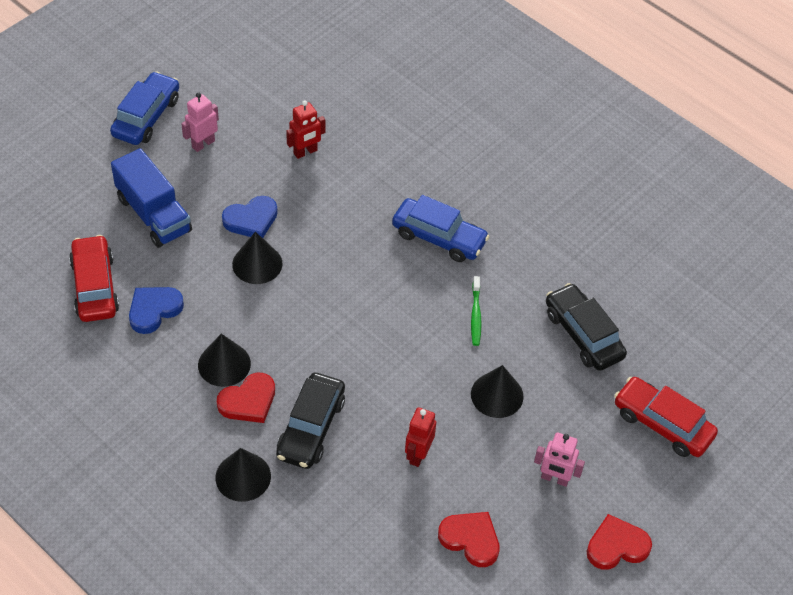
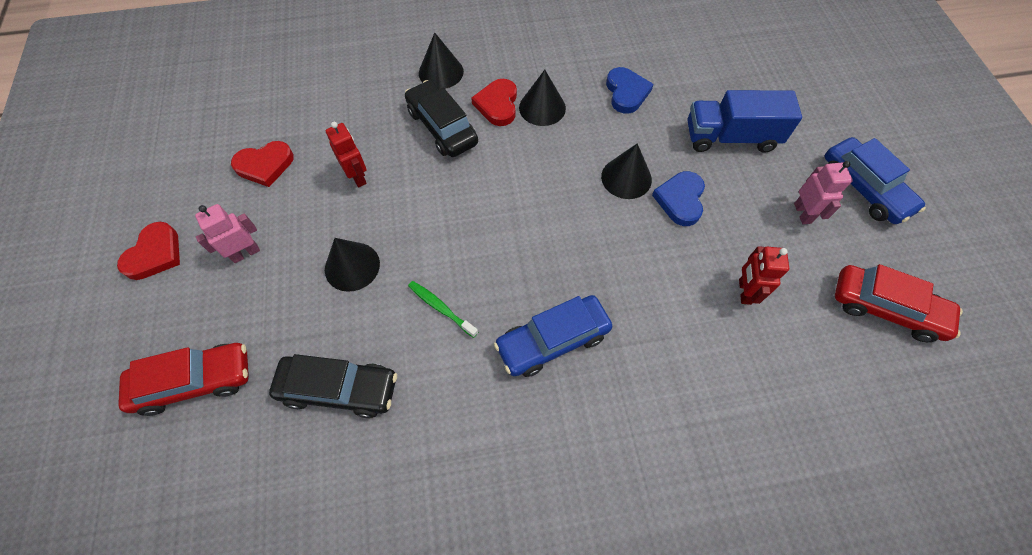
camera: 130 degrees right, 10 degrees up
(95, 286) = (675, 71): red car -> red car (885, 308)

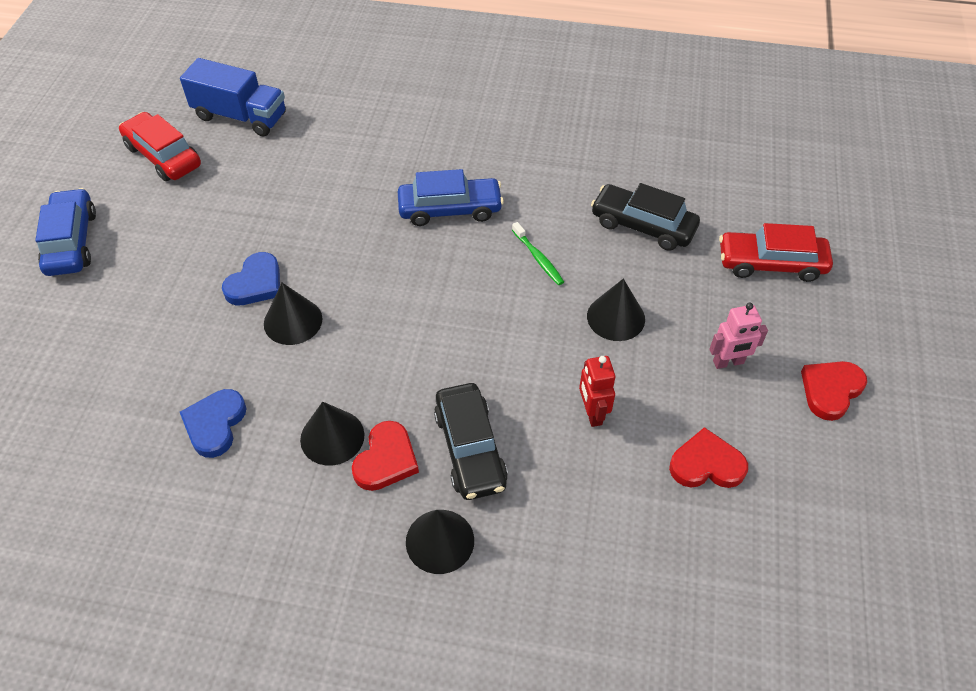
camera: 160 degrees left, 10 degrees down
(730, 137) = (146, 330): blue truck -> blue truck (240, 116)
(744, 291) = (264, 197): red robot -> none
(802, 213) = (152, 238): pink robot -> none

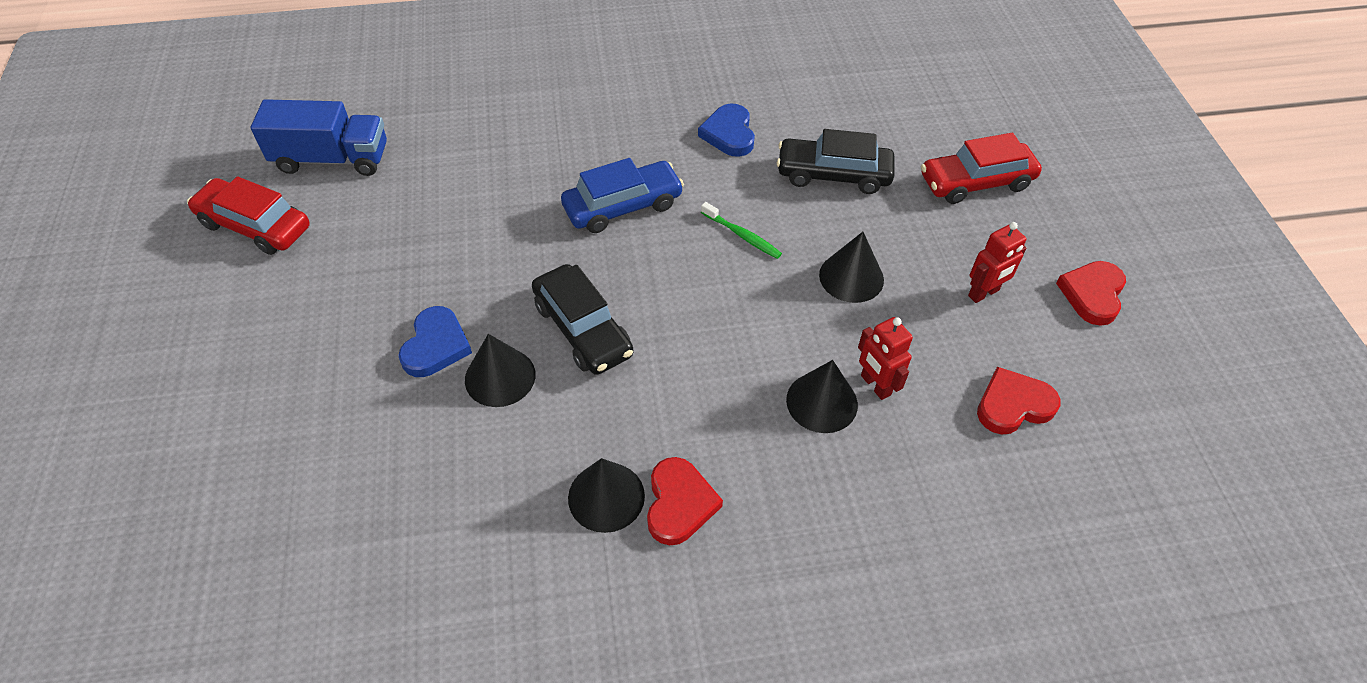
camera: 20 degrees left, 0 degrees up
(71, 242) = (179, 356): blue car -> none
(215, 424) = (460, 524): blue heart -> blue heart (729, 134)
(440, 541) = (781, 576): black cone -> black cone (822, 402)
(470, 449) = (766, 463): black car -> black car (583, 329)
(728, 362) = (983, 293): pink robot -> red robot

